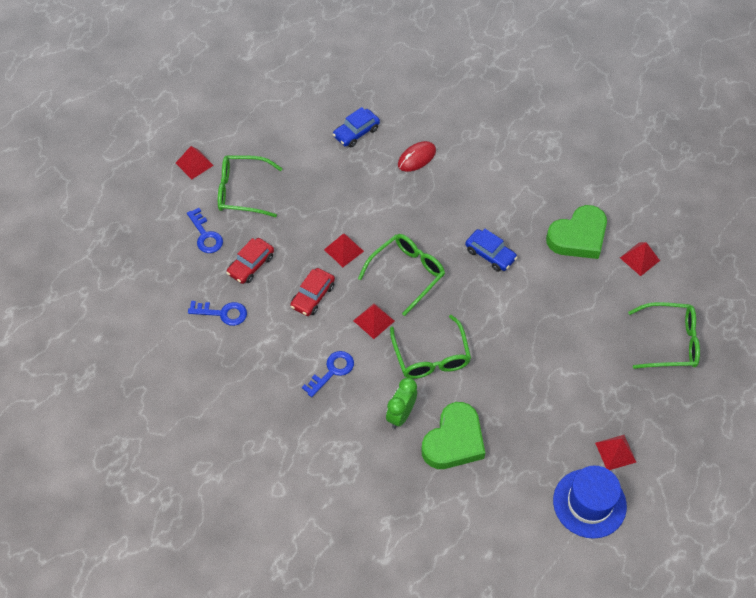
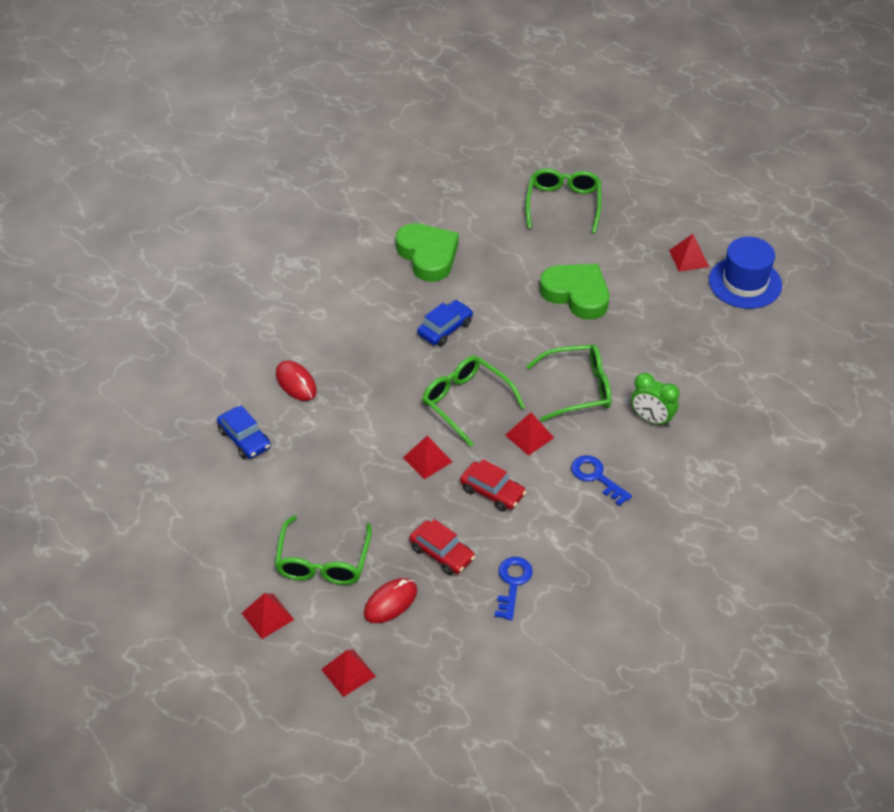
camera: 85 degrees left, 10 degrees down
(205, 235) = (390, 602): blue key -> red mouse
(454, 441) = (681, 378): green heart -> green heart (576, 294)
(639, 259) = (461, 213): red pyramid -> red pyramid (348, 672)

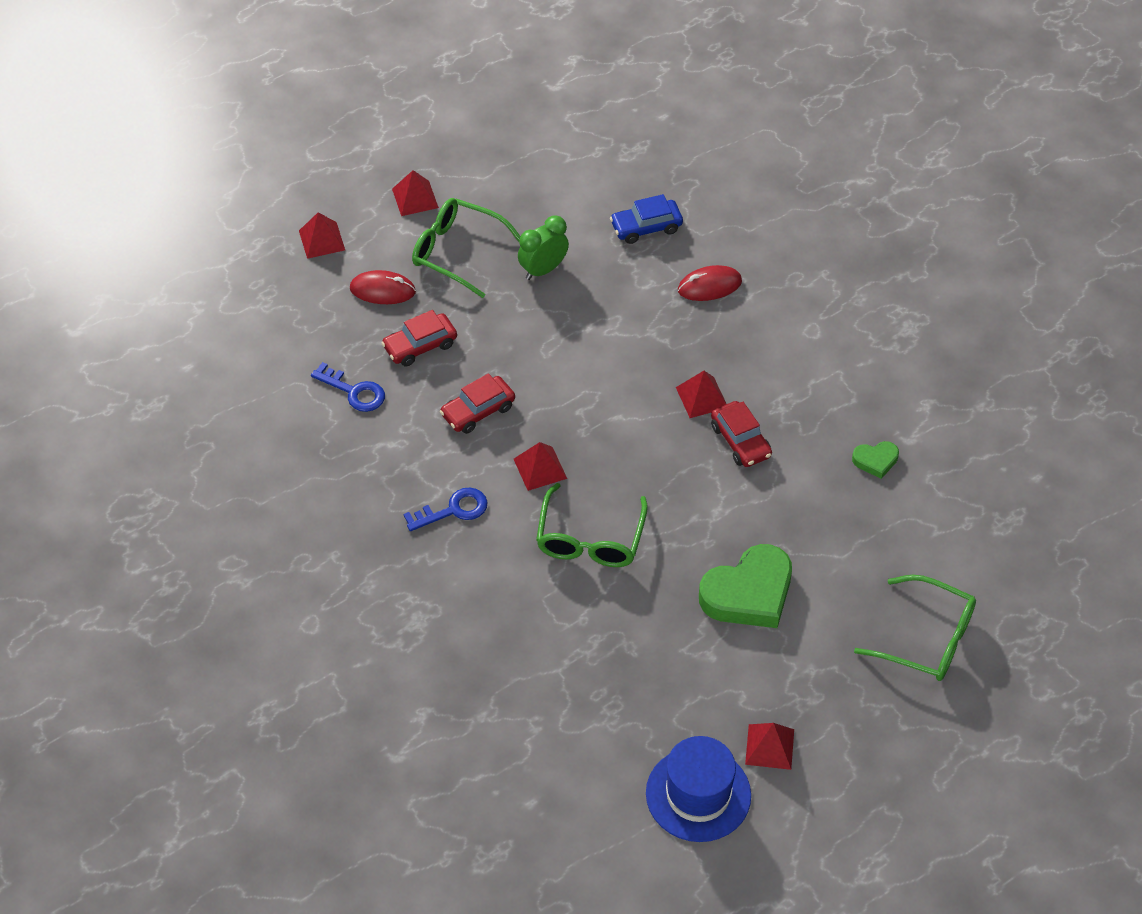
camera: 110 degrees right, 5 degrees up
(390, 602) = (382, 290): red mouse -> red mouse turned 60 degrees counterclockwise
(427, 459) = (548, 369): red pyramid -> red pyramid (701, 397)
(428, 255) = (875, 461): green heart -> green heart, size x0.48
(445, 329) = (740, 441): blue car -> red car
(466, 402) = (616, 426): green glasses -> none
(652, 419) = (511, 594): green clock -> green clock (543, 269)

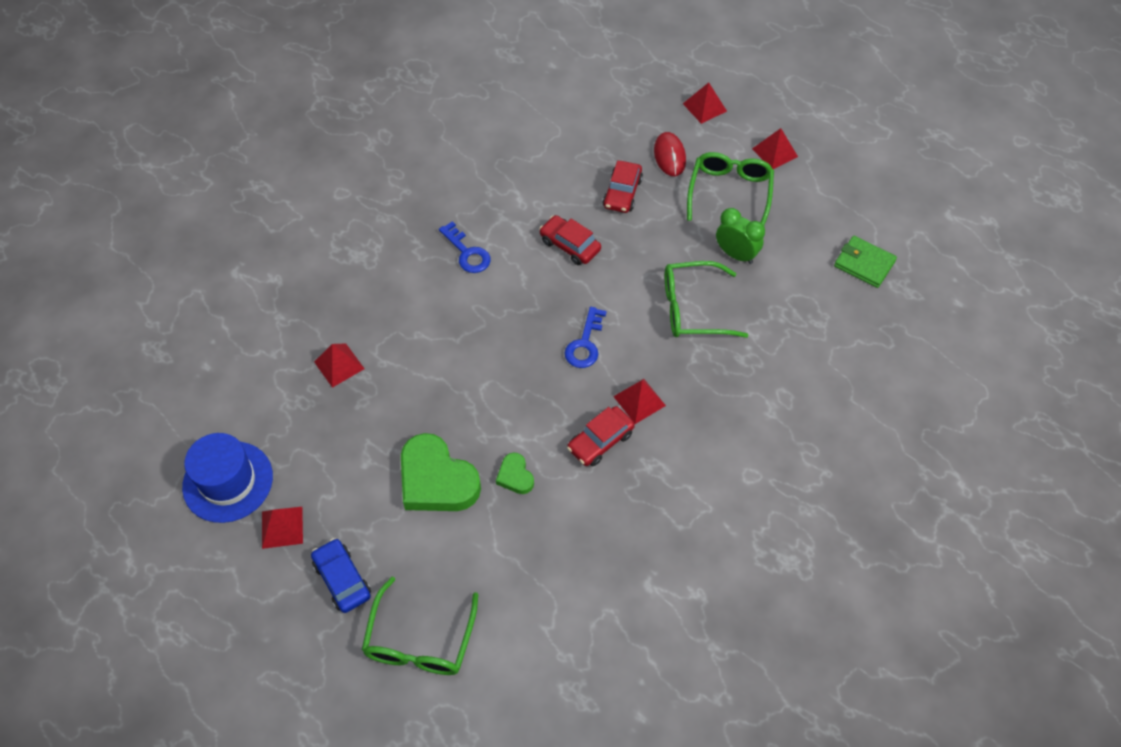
camera: 75 degrees right, 5 degrees up
(354, 391) = (562, 164): blue key -> blue key (585, 343)
(420, 346) = (622, 193): red car -> red car turned 120 degrees counterclockwise
(540, 468) = (525, 300): red pyramid -> red pyramid (339, 365)
(590, 539) = (463, 350): green glasses -> green glasses (692, 308)
(591, 171) = (864, 264): none -> green wallet
(646, 227) = (817, 318): blue car -> blue car (342, 579)
(709, 286) = (769, 381): red mouse -> none
(875, 461) = (614, 559): green heart -> green heart (515, 476)

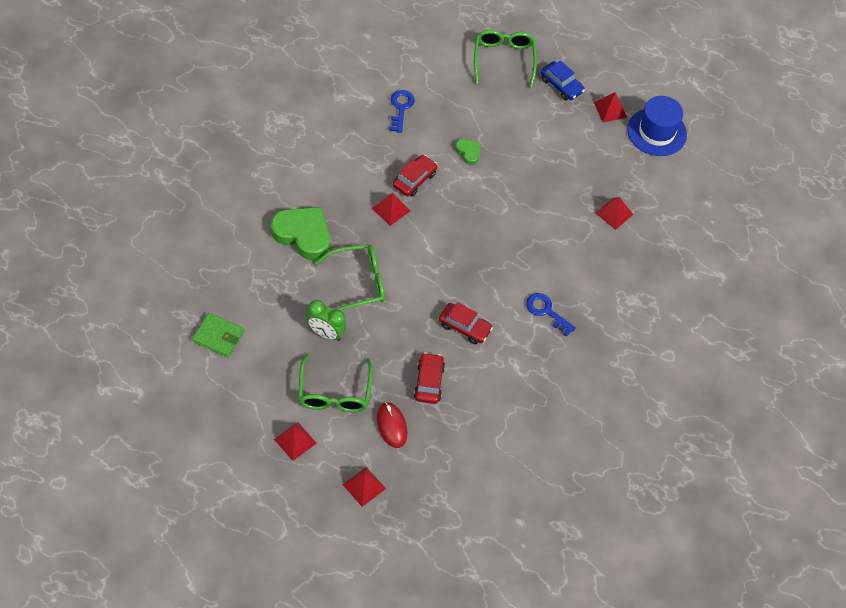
camera: 165 degrees right, 0 degrees up
(436, 480) = (520, 145): green heart -> green heart (303, 235)
(585, 343) = (437, 247): blue key -> blue key (401, 108)

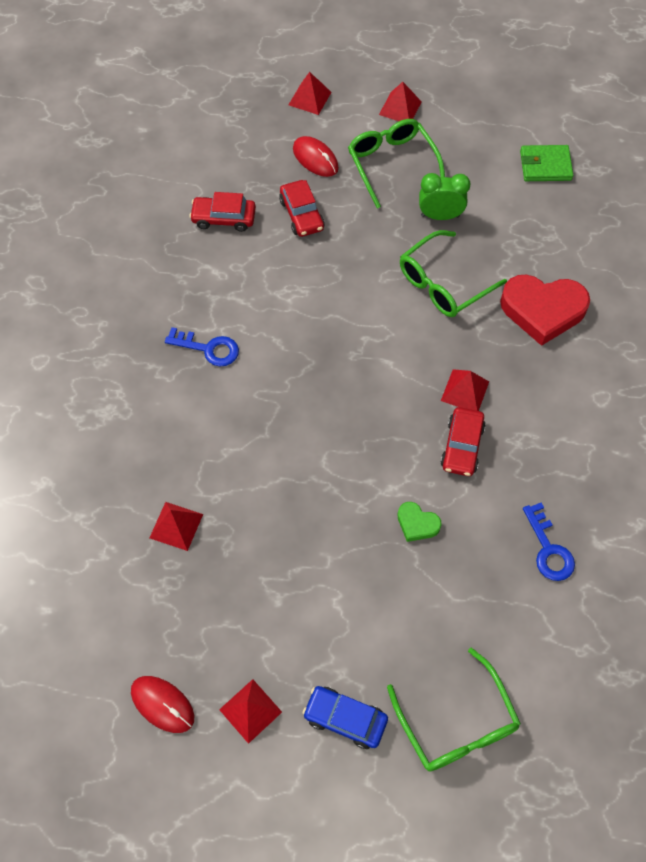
camera: 160 degrees right, 5 degrees up
(303, 235) = (542, 310): green heart -> red heart
(464, 327) = (295, 288): red car -> red car (224, 218)
(656, 132) = (162, 704): blue hat -> red mouse

